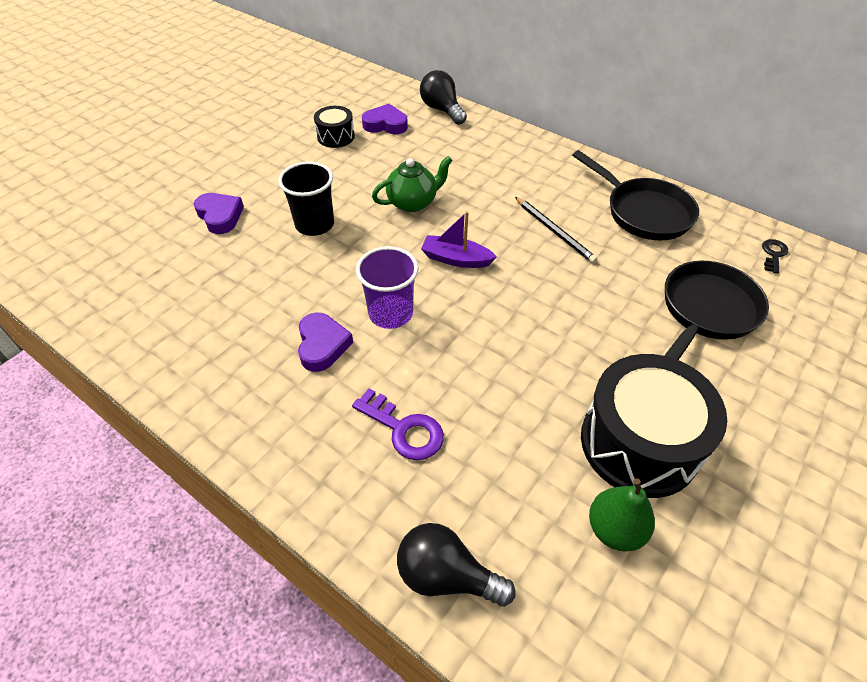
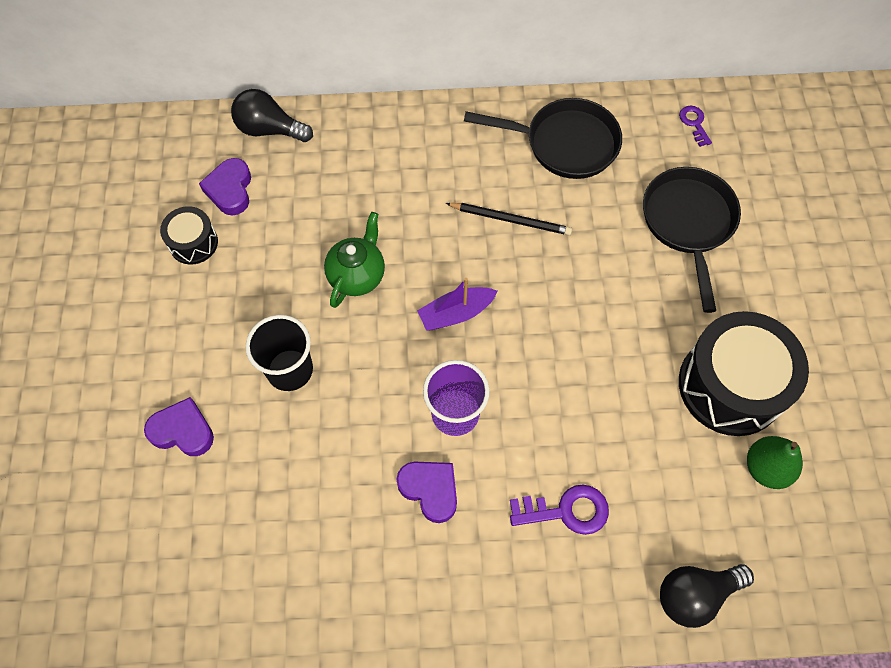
camera: 40 degrees left, 15 degrees up
(385, 124) = (230, 190): purple heart -> purple heart turned 60 degrees counterclockwise
(773, 254) = (694, 123): black key -> purple key

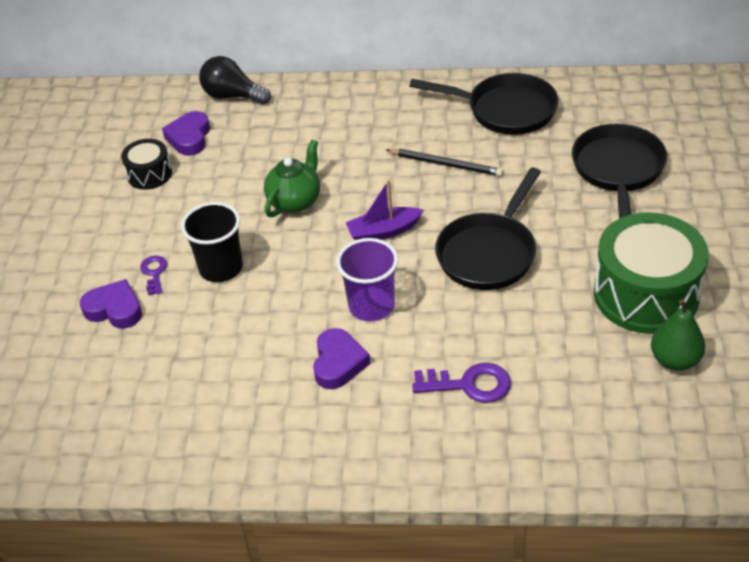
camera: 10 degrees right, 20 degrees down
(430, 490) = (338, 363): purple heart -> purple heart turned 45 degrees clockwise
(568, 338) = (489, 253): none -> black pan
(694, 123) = (632, 97): purple key -> purple key (154, 273)
(695, 595) = (590, 457): black light bulb -> none
(730, 385) = (646, 294): black drum -> green drum

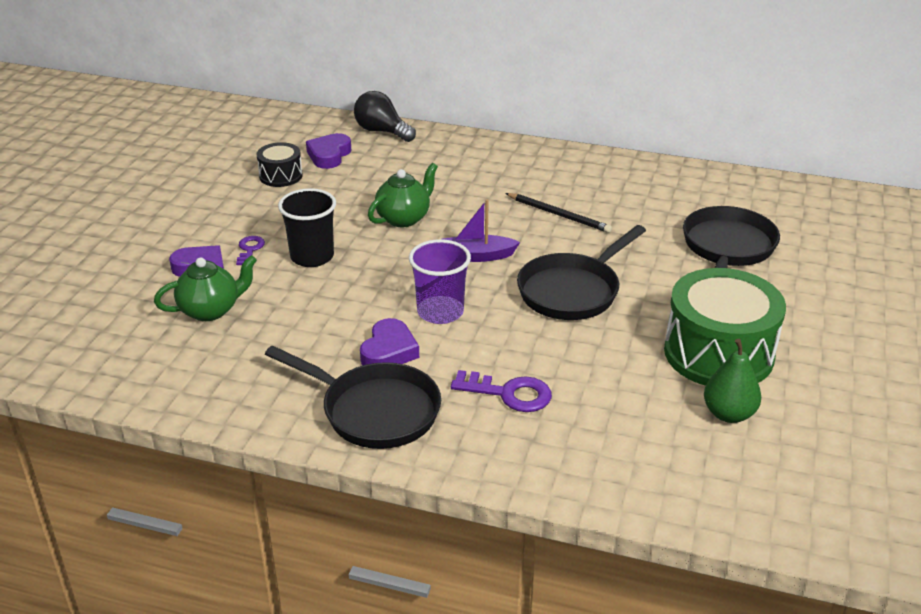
camera: 10 degrees right, 10 degrees down
(144, 355) = (211, 310): none -> green teapot
(505, 110) = (633, 183): black pan -> black pan (374, 411)

